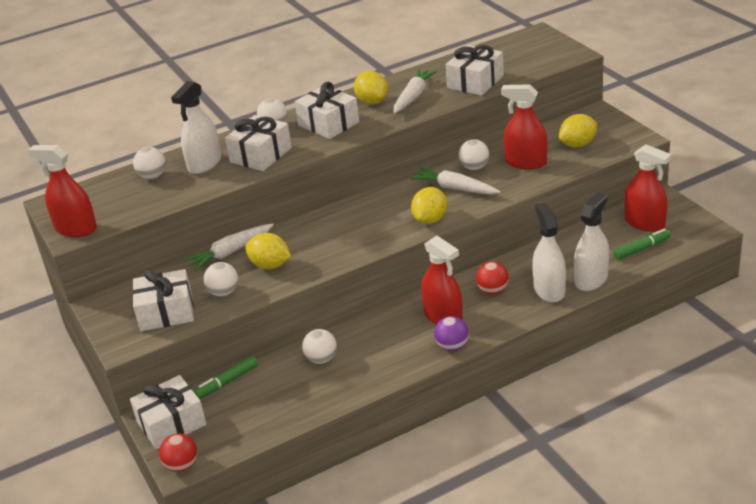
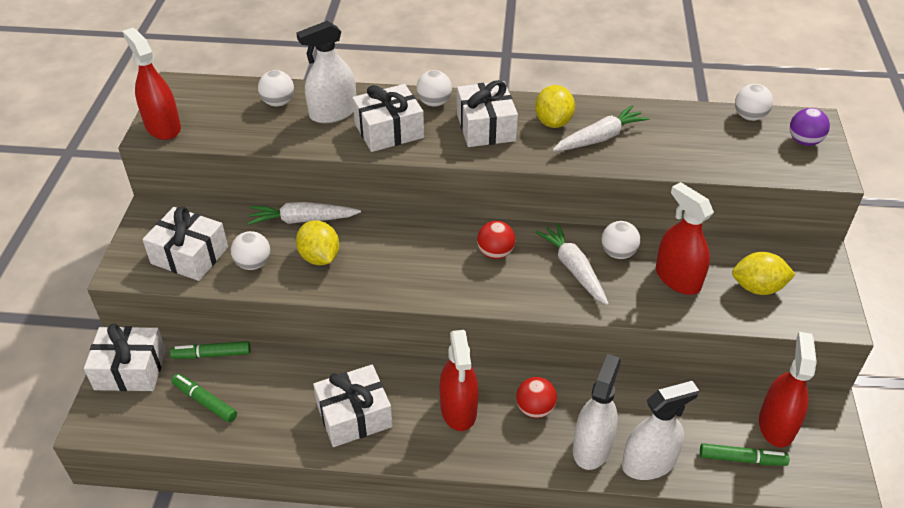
camera: 30 degrees right, 10 degrees up
(182, 465) = (94, 423): red ball -> red ball (495, 253)
(255, 408) = (205, 401): none -> green marker
(321, 359) = (308, 384): white ball -> white ball (749, 116)
(430, 220) = (512, 294): yellow lemon -> none
(452, 346) = (433, 453): purple ball -> purple ball (804, 141)
(475, 82) = (682, 153): white gift -> white gift (354, 416)
(644, 223) = (776, 425): red spray bottle -> red spray bottle turned 150 degrees counterclockwise

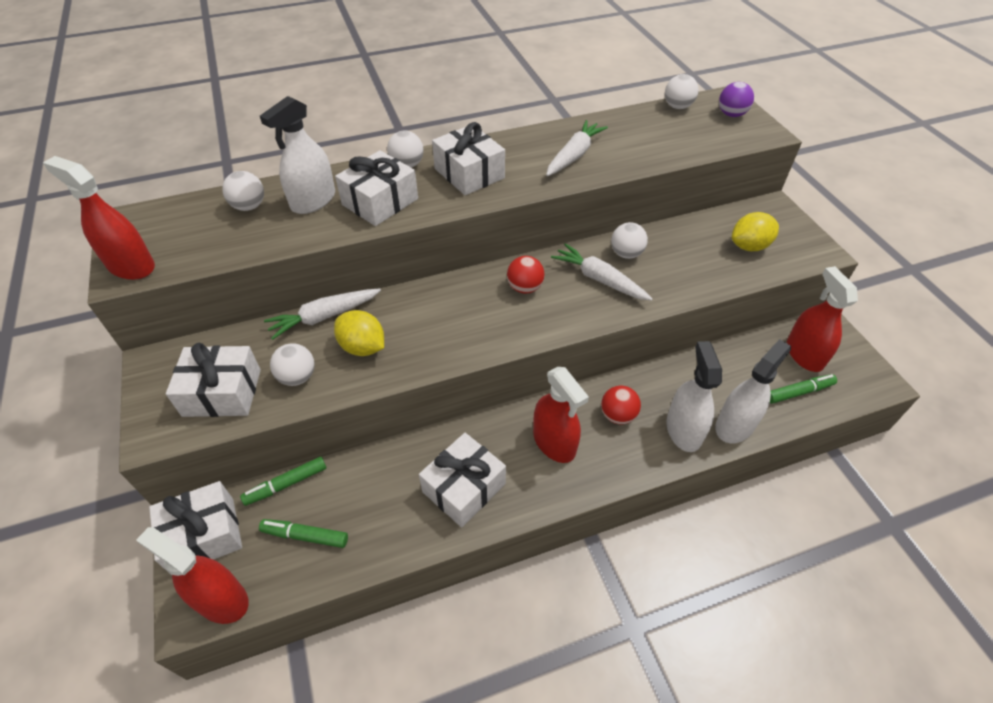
camera: 25 degrees left, 5 degrees up
(553, 122) = (525, 153): yellow lemon -> none
(677, 278) = (686, 259): red spray bottle -> red spray bottle (221, 599)

